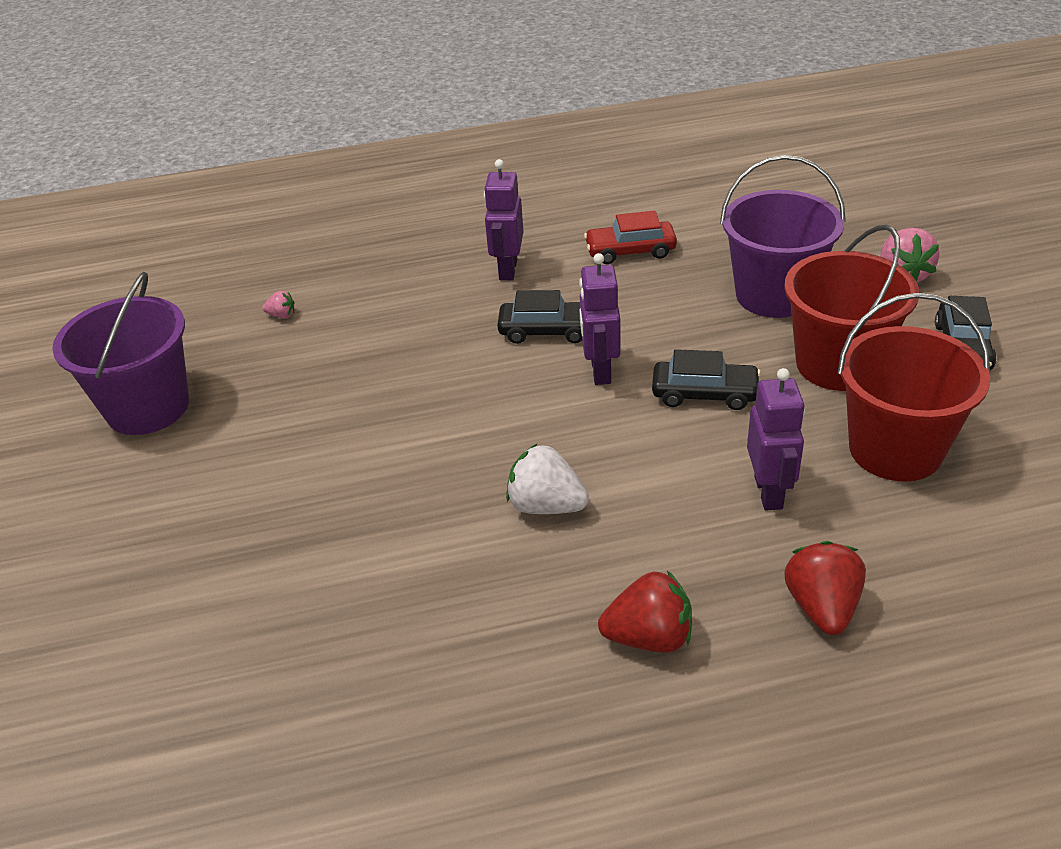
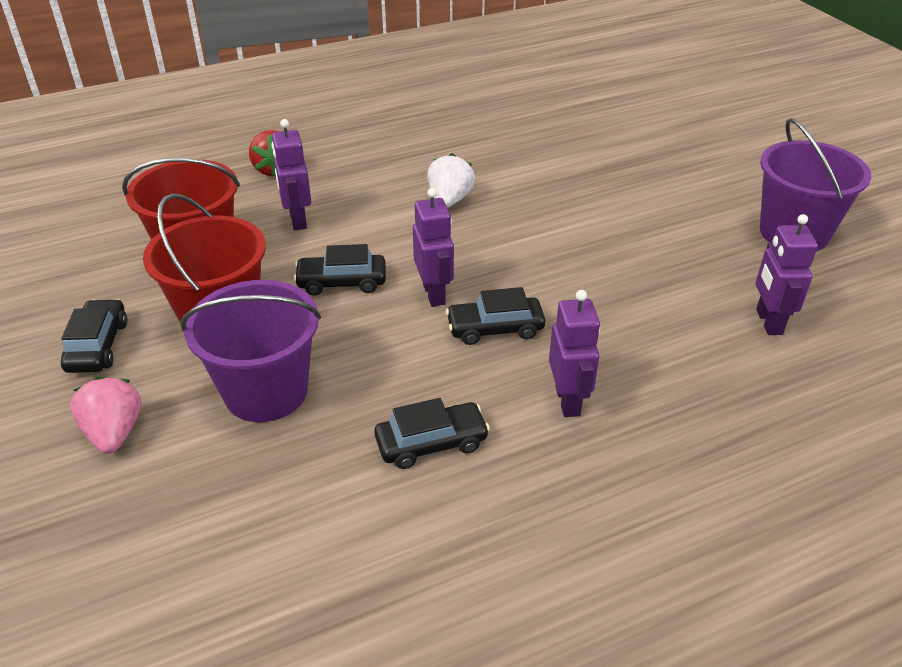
camera: 165 degrees right, 0 degrees up
(282, 315) = (768, 322): pink strawberry -> purple robot
(546, 505) = (449, 200): white strawberry -> white strawberry turned 90 degrees counterclockwise
(630, 251) = (431, 443): red car -> black car
(649, 637) = (373, 151): red strawberry -> none

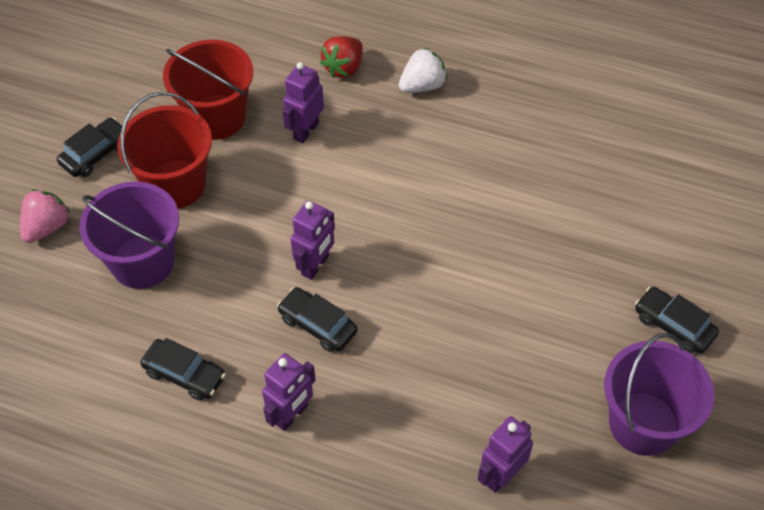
camera: 45 degrees right, 15 degrees up
(342, 282) = (272, 210): black car -> black car (673, 326)
(449, 200) = (426, 188): white strawberry -> white strawberry (422, 85)

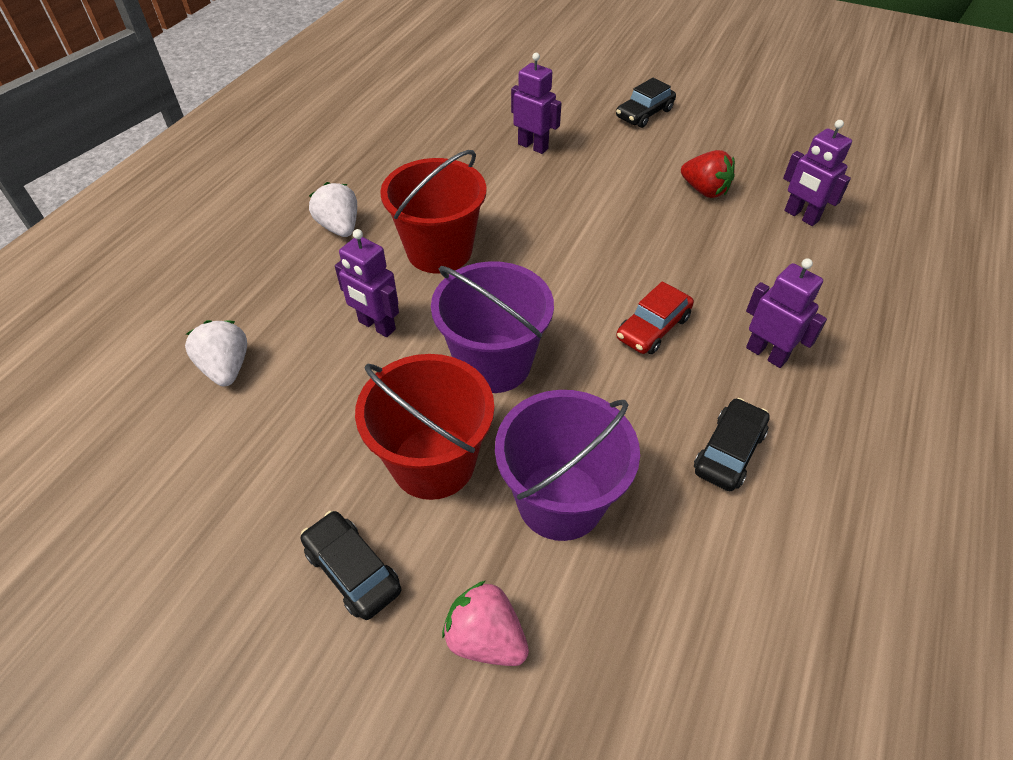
camera: 85 degrees left, 5 degrees down
(216, 117) = (326, 415): red bucket -> red bucket (439, 251)
(258, 52) = (226, 368): none -> white strawberry
(315, 265) = (575, 326): purple robot -> purple robot (533, 146)
(317, 325) = (653, 328): black car -> red car
(344, 68) = (288, 287): red strawberry -> red strawberry (704, 190)
(643, 423) = (736, 139): purple bucket -> purple bucket (493, 363)

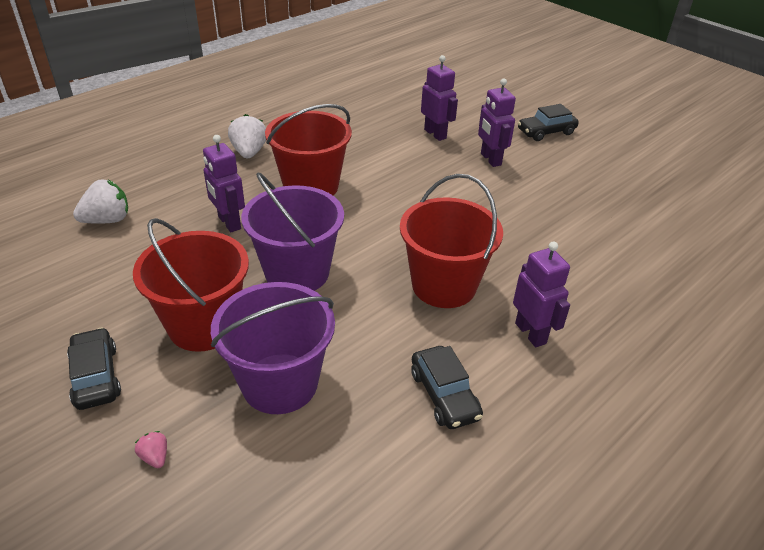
camera: 20 degrees right, 10 degrees down
(226, 368) = (107, 220): white strawberry -> white strawberry turned 60 degrees clockwise
(485, 638) = (155, 457): pink strawberry -> pink strawberry, size x0.49
(653, 328) = (443, 285): red car -> red bucket
(704, 190) = (560, 199): red strawberry -> none
(728, 451) = (444, 395): black car -> black car turned 105 degrees clockwise
(801, 216) = (637, 239): purple robot -> purple robot (490, 159)

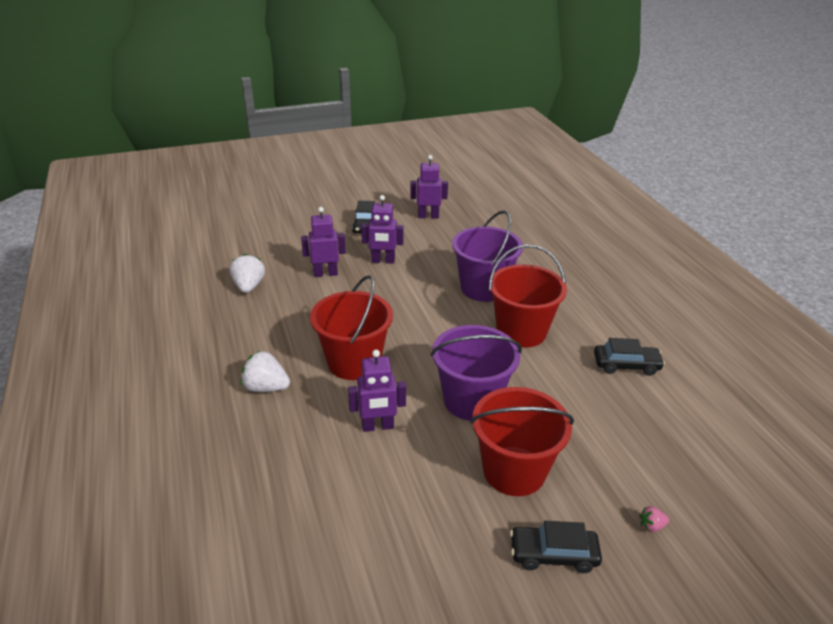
camera: 65 degrees left, 5 degrees down
(107, 220) = (316, 518): white strawberry -> white strawberry (249, 286)
(280, 383) = (594, 440): purple bucket -> purple bucket (483, 288)
(531, 333) = (582, 312): purple robot -> purple robot (428, 216)

